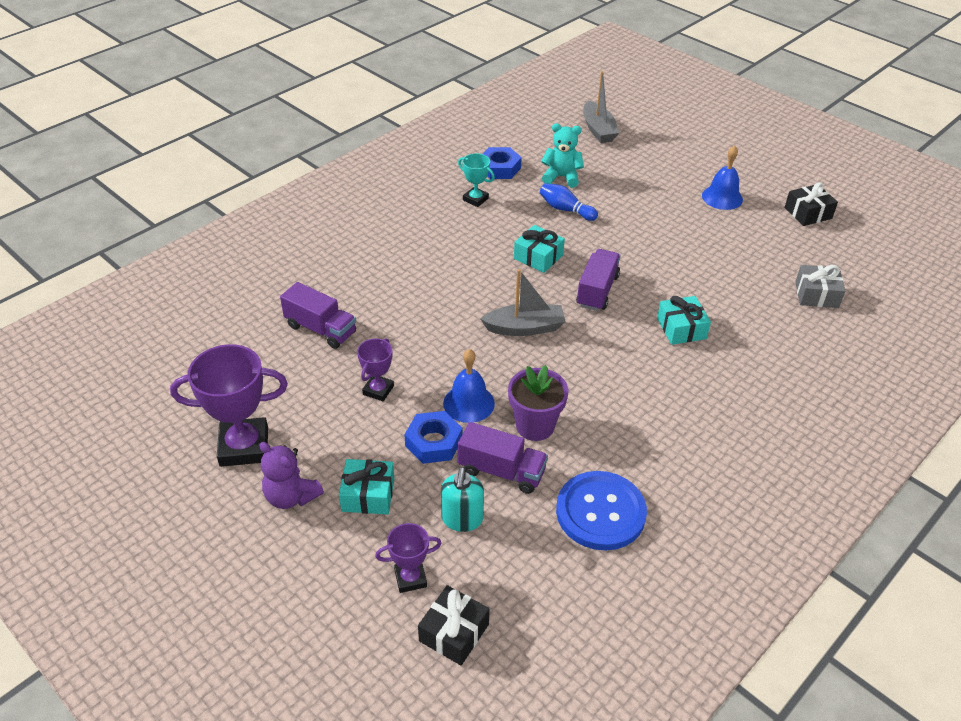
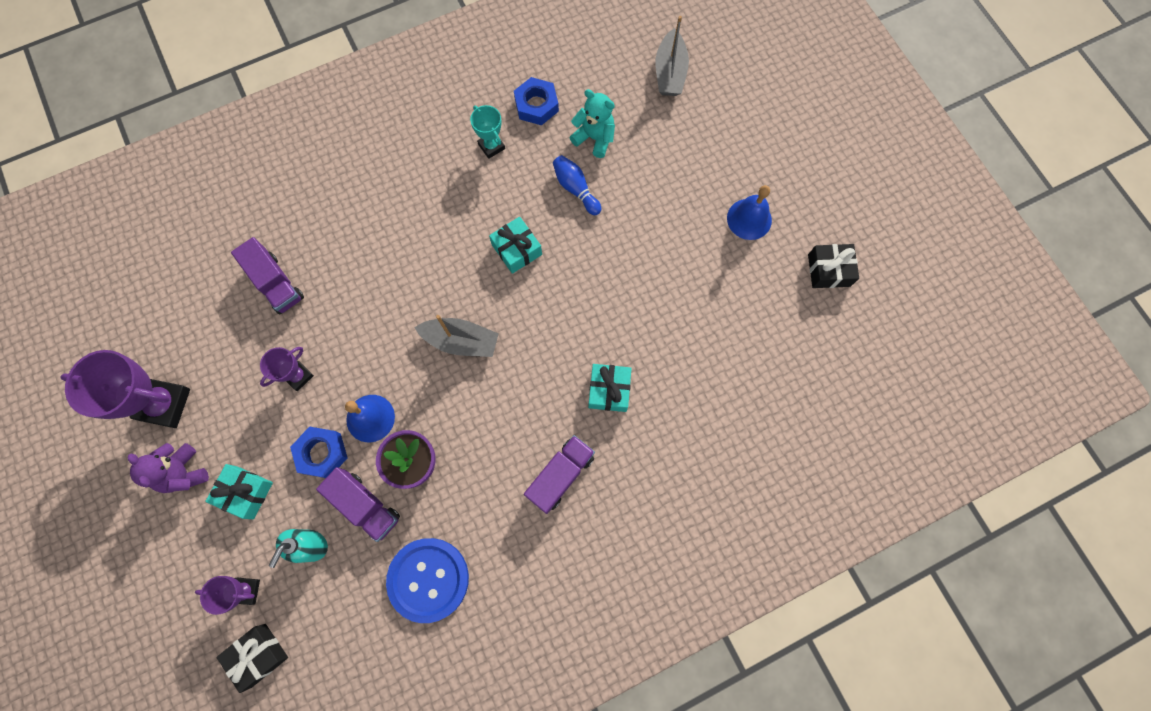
camera: 20 degrees right, 30 degrees up
(597, 291) = (552, 314): purple truck -> purple truck (560, 476)
(816, 294) = (769, 389): grey gift -> none

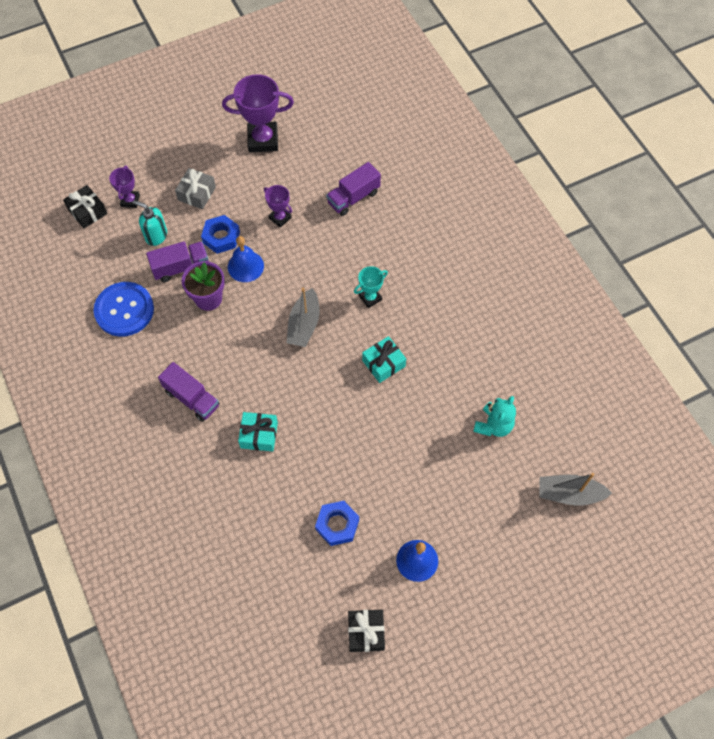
camera: 90 degrees right, 10 degrees down
(164, 404) = (263, 140): purple trophy -> purple trophy turned 75 degrees clockwise
(183, 472) = (213, 157): purple teddy bear -> none
(245, 492) = (197, 193): turquoise gift -> grey gift
(365, 505) = (181, 267): purple truck -> purple truck turned 150 degrees counterclockwise
(491, 146) = (480, 342): turquoise trophy -> turquoise trophy (370, 298)
(536, 105) = (523, 377): blue nut -> blue nut (337, 525)
(575, 189) = (442, 409): blue bowling pin -> none

